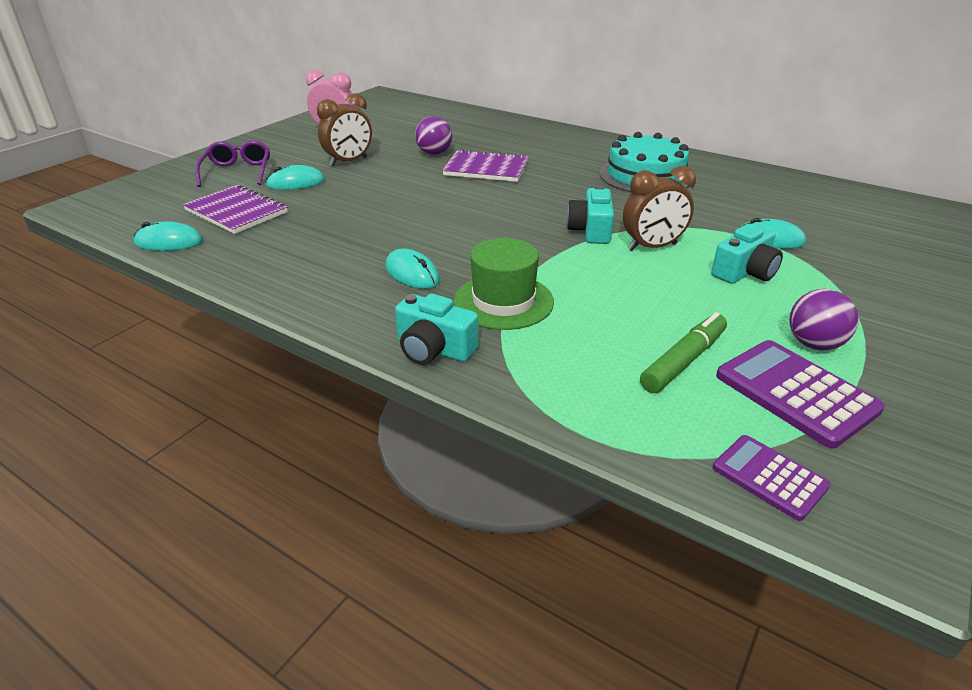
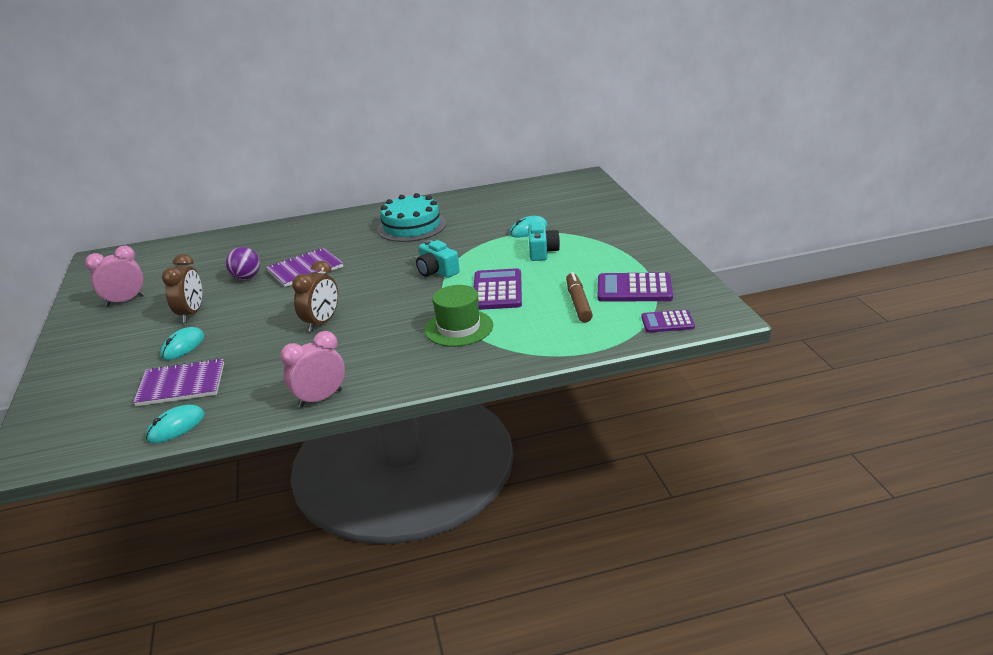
camera: 45 degrees left, 5 degrees down
(237, 172) = (111, 365): purple glasses -> none
(277, 288) = (320, 399): none -> pink clock
(412, 273) = (383, 345): turquoise mouse -> none
(434, 349) = (467, 366): turquoise camera -> none
(614, 286) = (497, 290): none -> purple calculator
(652, 247) = (482, 262): brown clock -> brown clock (322, 323)
(683, 361) = (578, 303): green marker -> brown marker
(814, 344) = (613, 266): purple ball -> none

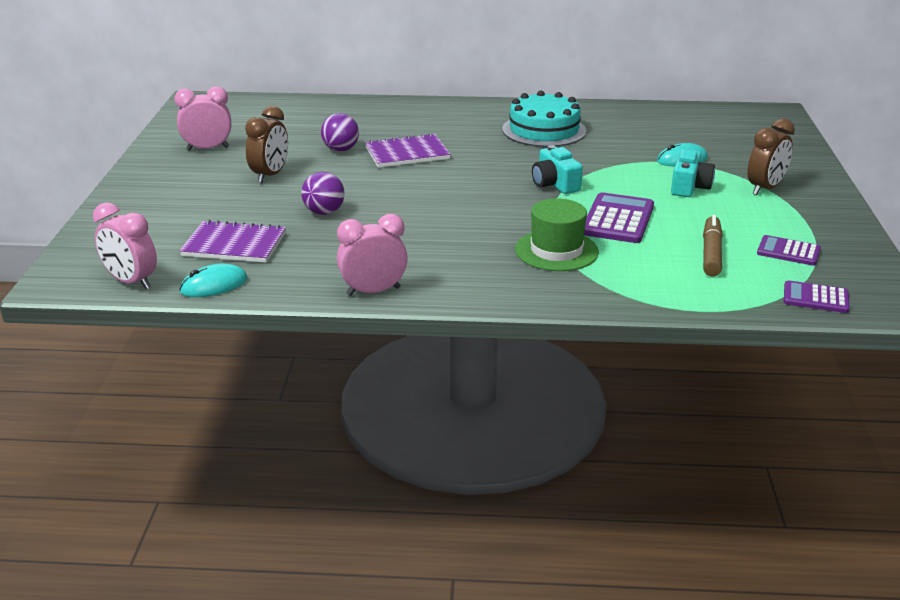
camera: 15 degrees right, 0 degrees up
(97, 442) = (131, 282): none -> pink clock
(183, 346) = (249, 206): turquoise mouse -> none
(252, 337) = (324, 212): none -> purple ball
(322, 323) = (404, 213): brown clock -> brown clock (765, 188)
(634, 289) = (788, 251): purple calculator -> purple calculator, size x0.61

